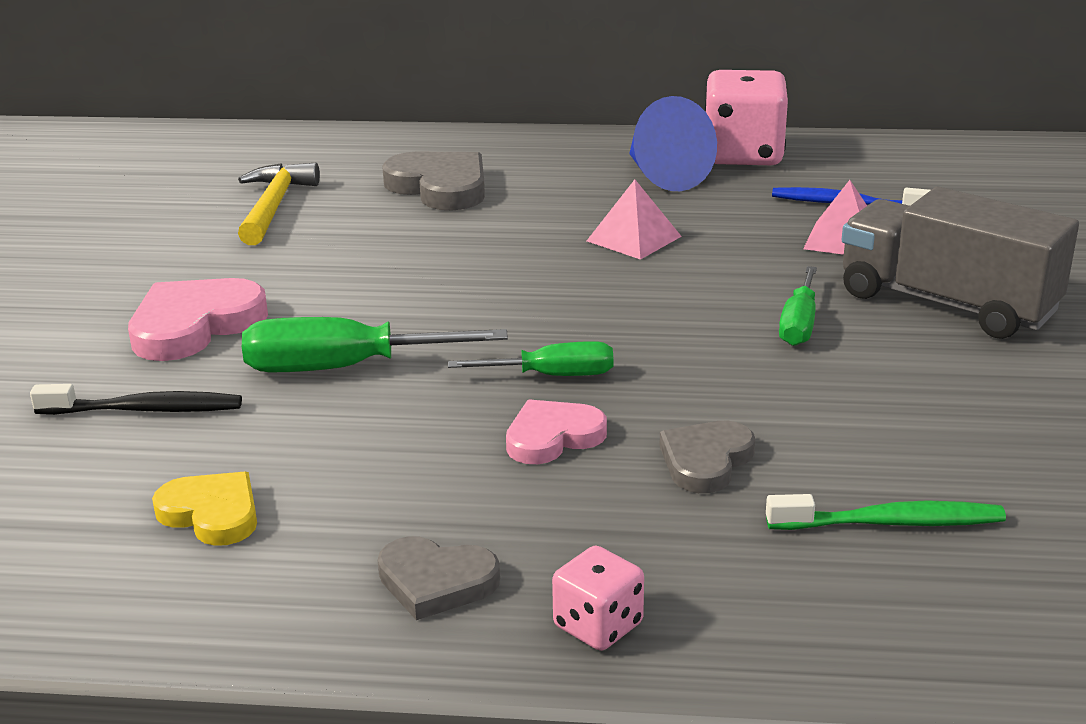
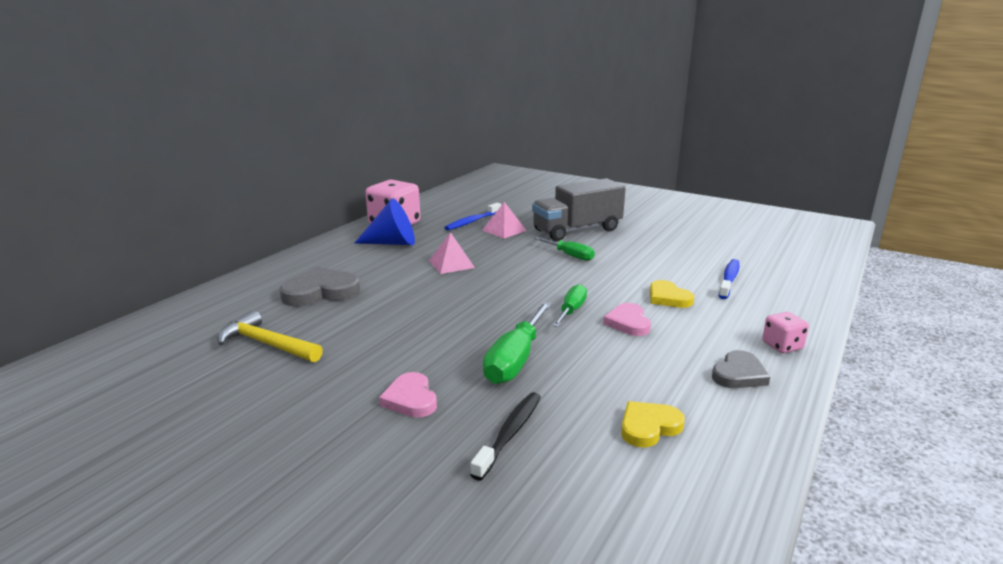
camera: 65 degrees left, 5 degrees down
(195, 325) = (410, 399): pink heart -> pink heart, size x0.64
(706, 461) = (668, 298): grey heart -> yellow heart
(891, 523) = (729, 279): green toothbrush -> blue toothbrush

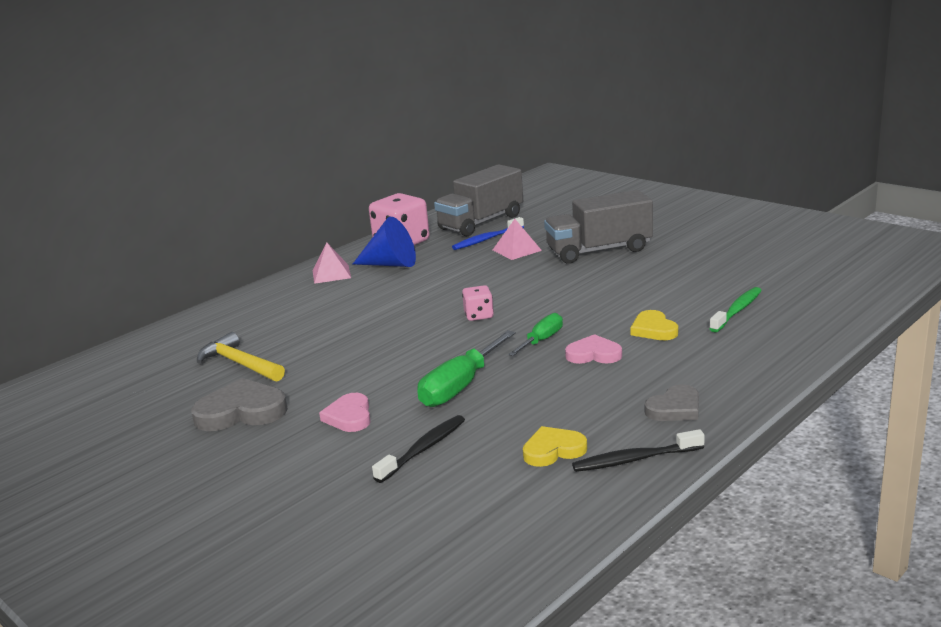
camera: 15 degrees right, 0 degrees up
(320, 292) = (302, 315): grey heart -> grey heart (241, 411)
(451, 264) = (442, 288): pink pyramid -> pink pyramid (331, 274)
(460, 208) = (481, 222): none -> grey truck
(570, 255) = (574, 280): green screwdriver -> none
(628, 323) = (593, 354): pink heart -> pink heart turned 90 degrees clockwise
(729, 279) = (737, 310): blue toothbrush -> green toothbrush
(737, 433) = (634, 459): none -> black toothbrush
(782, 346) = (742, 383): pink dice -> pink dice (479, 315)

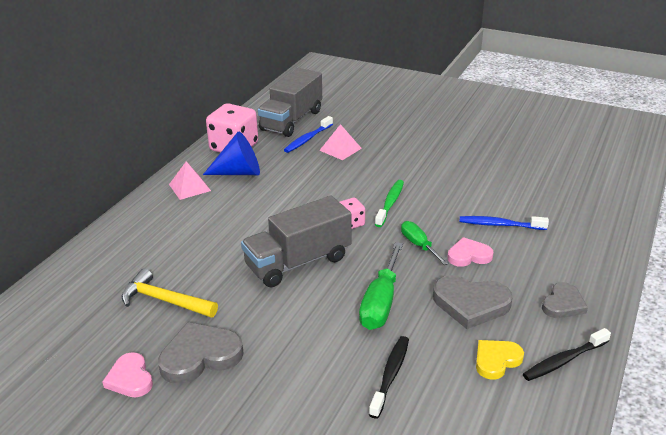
camera: 20 degrees left, 10 degrees up
(349, 416) = (304, 348): pink heart -> pink heart (130, 378)
(542, 340) = (419, 245): green screwdriver -> green screwdriver turned 45 degrees counterclockwise
(562, 397) = (470, 304): none -> grey heart
(599, 250) = (409, 145): grey truck -> grey truck (298, 262)
(653, 329) = (500, 225): yellow heart -> blue toothbrush
(737, 310) = (551, 200): green toothbrush -> green toothbrush (390, 203)

